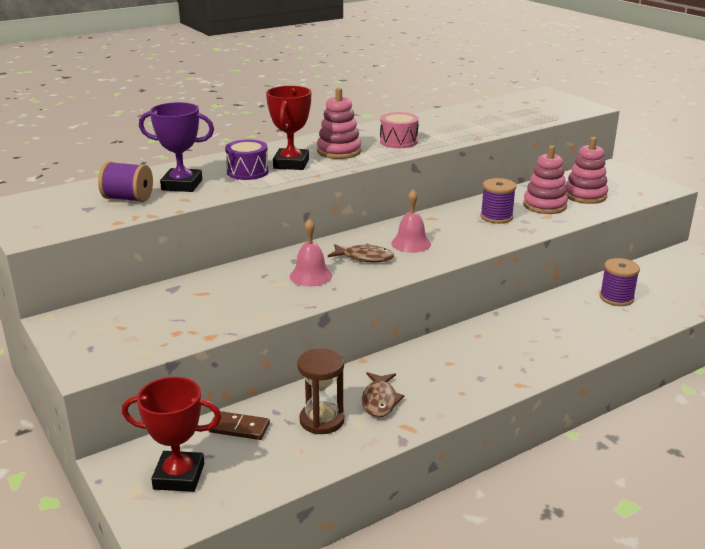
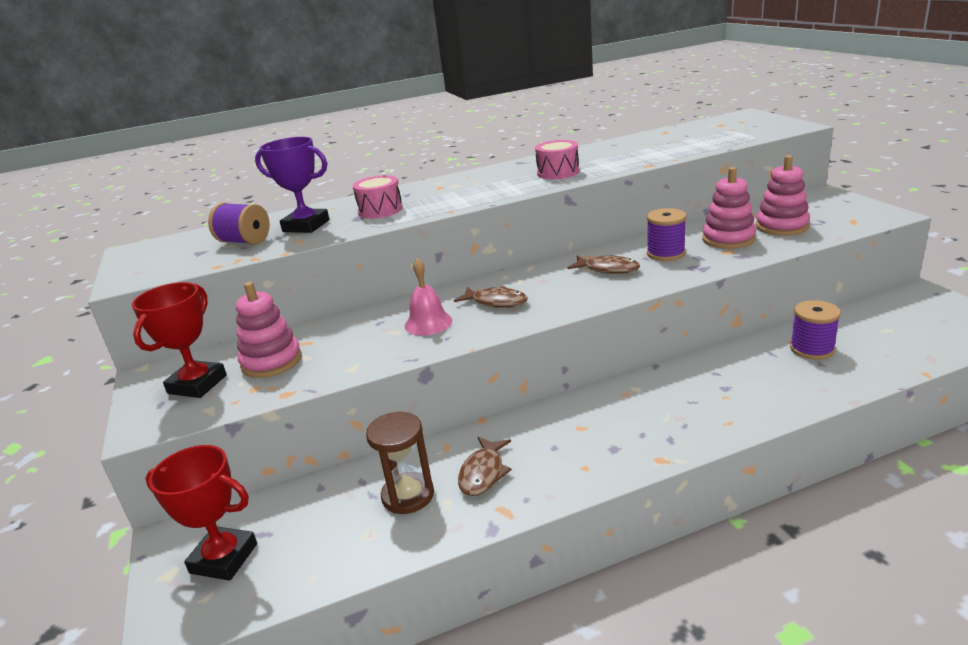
camera: 15 degrees right, 0 degrees up
(239, 428) = (314, 500): brown domino -> none
(247, 172) = (380, 210): purple drum -> pink drum
(291, 164) = (430, 200): red trophy -> red trophy (197, 384)
(339, 151) = (488, 185): pink stacking toy -> pink stacking toy (271, 362)
(411, 243) = (555, 285): pink bell -> none
(452, 230) = (608, 269): none -> brown fish

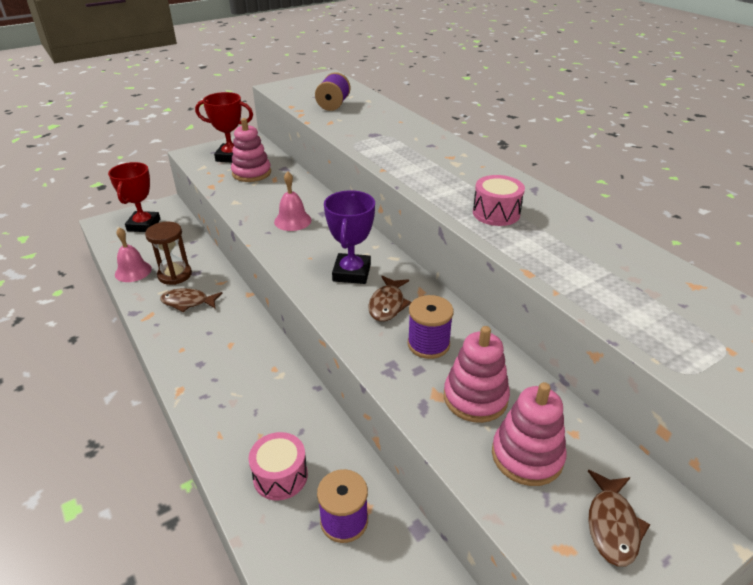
camera: 75 degrees right, 10 degrees up
(306, 226) = (359, 119): purple trophy -> purple trophy (351, 273)
(375, 548) = (133, 271): none -> pink bell
(380, 210) = (390, 140): pink drum -> pink drum (280, 476)
(496, 302) = (324, 247): brown fish -> brown fish (612, 525)

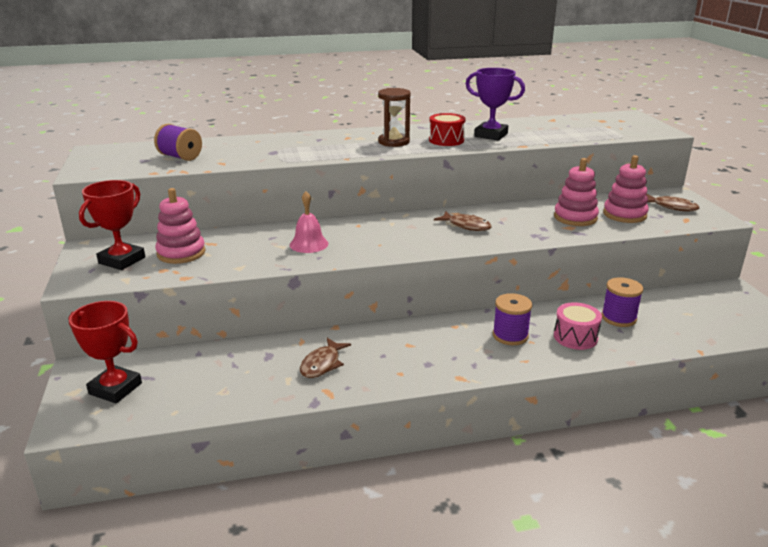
camera: 70 degrees left, 10 degrees down
(133, 271) = (225, 400): pink bell -> none
(175, 275) = (261, 370): brown hourglass -> brown hourglass (394, 142)
(351, 273) = (415, 232): purple trophy -> purple trophy (491, 135)
(428, 344) = (518, 221): purple spool -> purple spool (510, 335)
(496, 213) = (446, 140): pink drum -> red drum

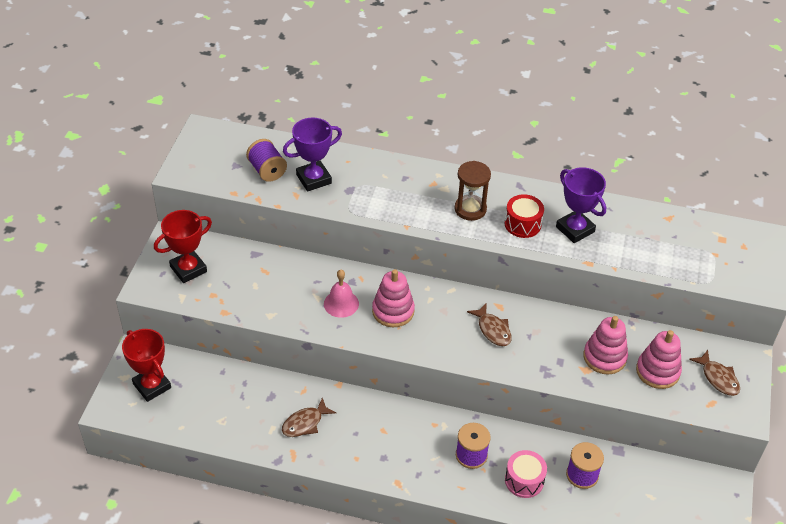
camera: 25 degrees right, 20 degrees up
(181, 253) = (236, 276): pink stacking toy -> pink stacking toy (393, 311)
(232, 153) = (313, 179): none -> purple trophy

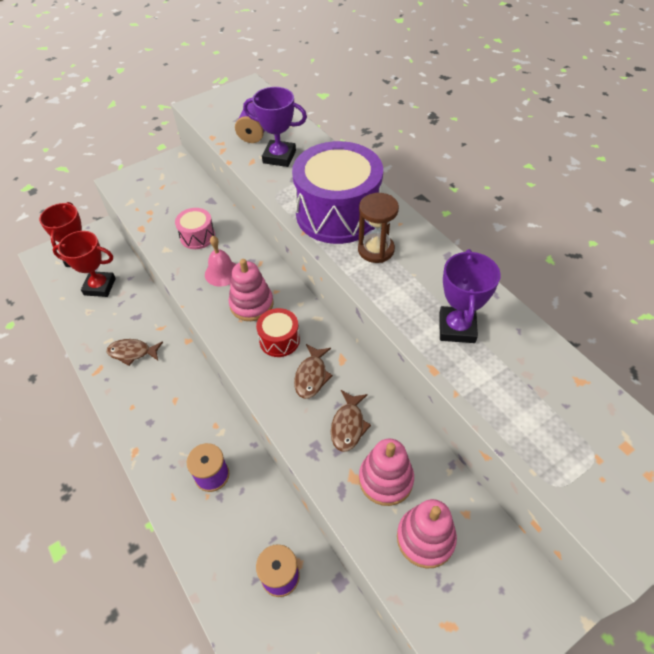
camera: 45 degrees right, 5 degrees up
(188, 269) = (157, 185): red trophy -> red trophy (100, 286)
(413, 198) = (338, 213): none -> purple drum
(522, 224) = (409, 291): red drum -> red drum (279, 340)
(524, 480) = (226, 536): pink drum -> pink drum (197, 236)
(718, 378) = (488, 603): brown fish -> brown fish (348, 425)

